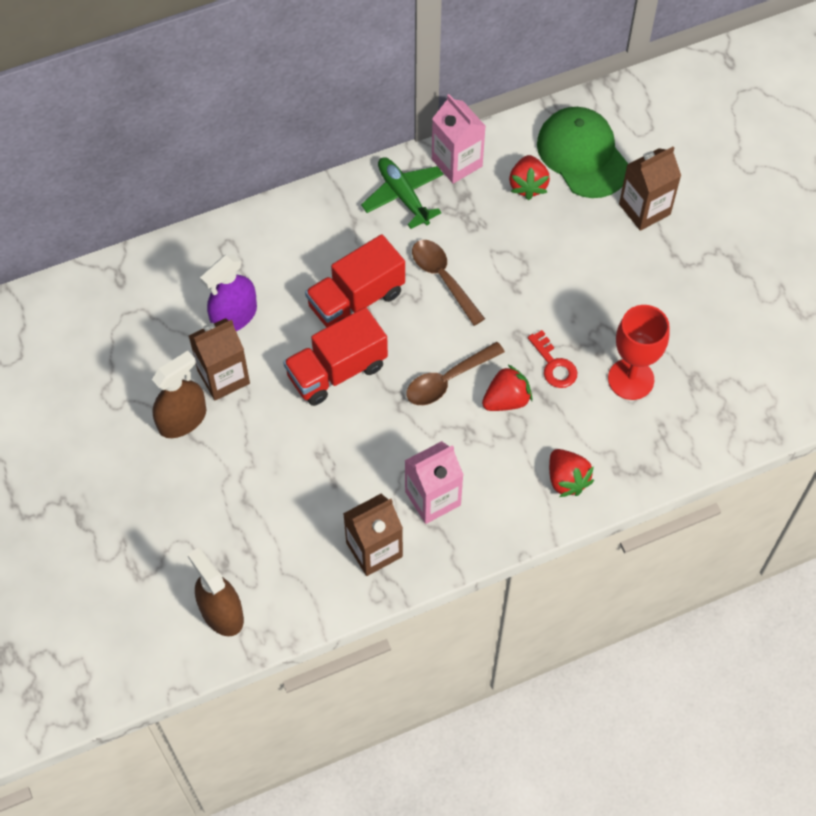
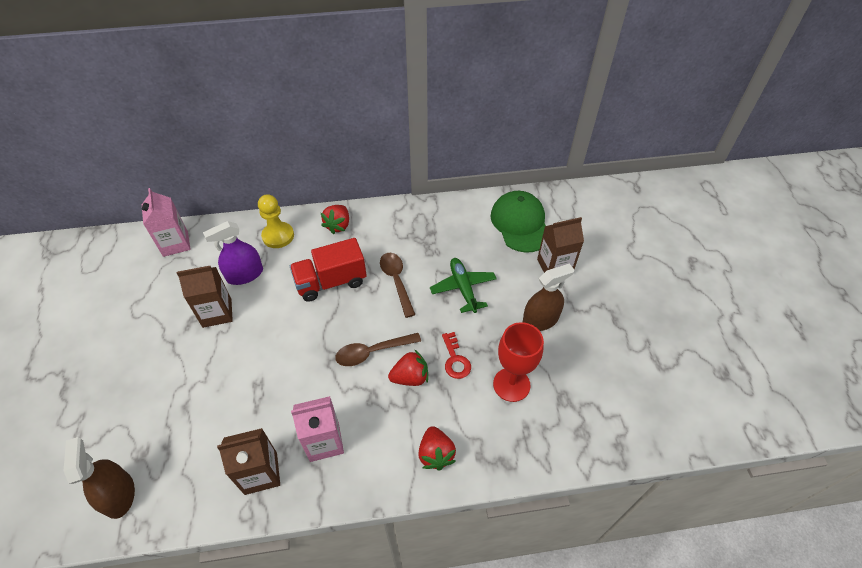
camera: 15 degrees right, 10 degrees down
(182, 419) = (174, 335): brown spray bottle -> brown spray bottle (540, 320)
(252, 249) = (278, 236): none -> yellow pawn
(337, 371) = (296, 327): red truck -> none
(403, 196) = (390, 224): green plane -> green plane (463, 288)
(457, 163) = (433, 212): pink carton -> pink carton (175, 244)
(528, 185) = (476, 235): red strawberry -> red strawberry (338, 225)

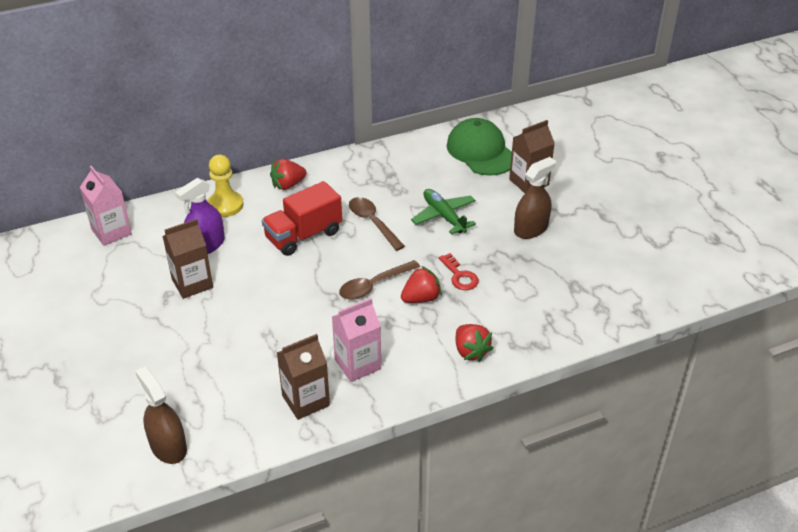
camera: 15 degrees left, 10 degrees down
(338, 225) = (288, 185): red strawberry -> red strawberry turned 60 degrees clockwise
(511, 384) = (522, 285): red goblet -> none

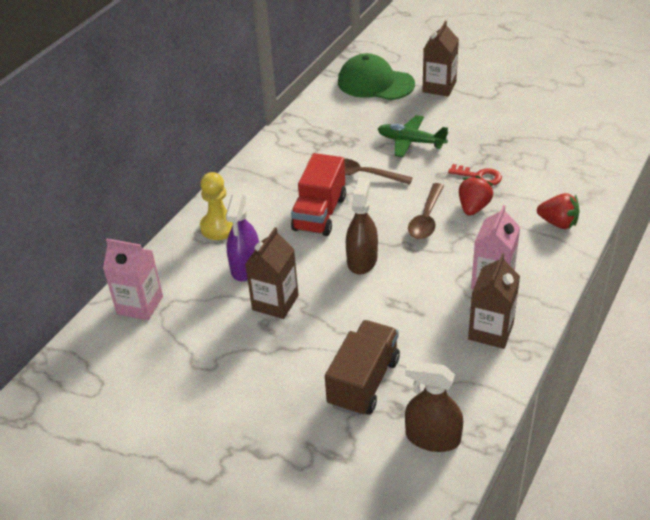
camera: 35 degrees left, 0 degrees up
(175, 377) = (363, 382): none -> brown truck
(288, 185) = (253, 183): red strawberry -> none
(531, 229) = (484, 118): brown spray bottle -> brown spray bottle (362, 260)

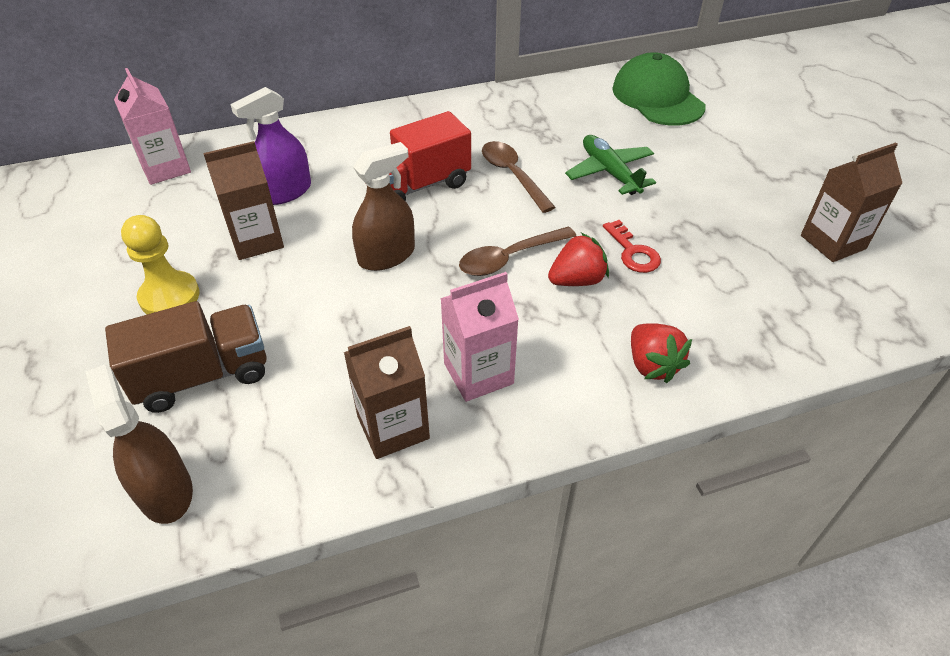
camera: 40 degrees right, 5 degrees up
(219, 227) = (320, 144): yellow pawn -> yellow pawn (169, 296)
(439, 87) = (723, 136): brown carton -> brown carton (833, 242)

